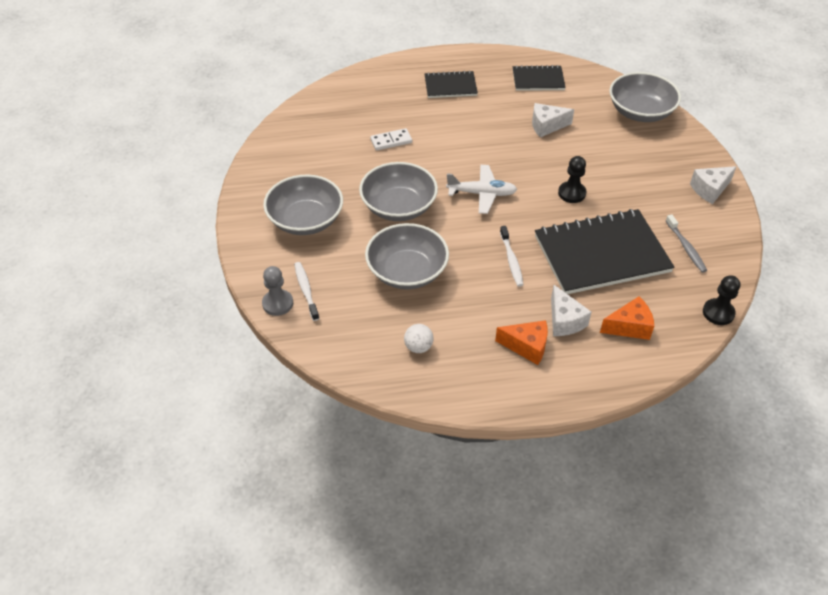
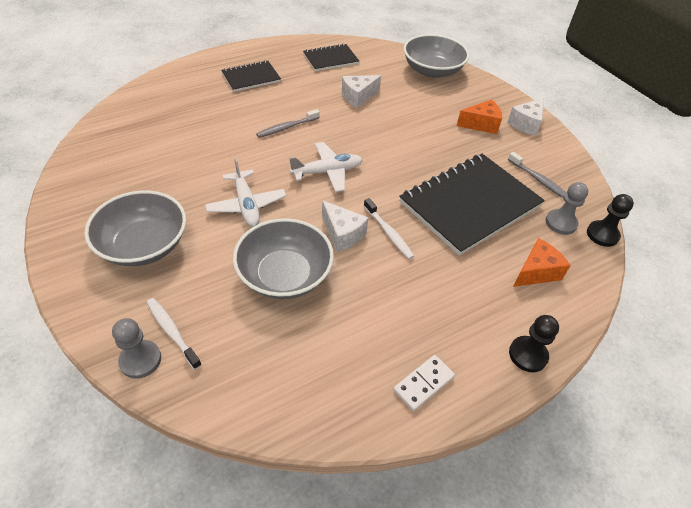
camera: 25 degrees left, 0 degrees up
(391, 141) = (211, 139): white domino -> white domino (423, 384)
(398, 207) = (246, 205): grey bowl -> white plane
(418, 347) = (335, 364): white ball -> none
(463, 143) = (287, 127): none -> grey toothbrush
(527, 346) = (451, 325): orange cheese -> orange cheese (481, 124)
(564, 320) = (473, 283): white cheese -> white cheese (342, 234)
(572, 193) = (412, 152): black pawn -> black pawn (528, 355)
(682, 292) = (561, 223): none -> grey pawn

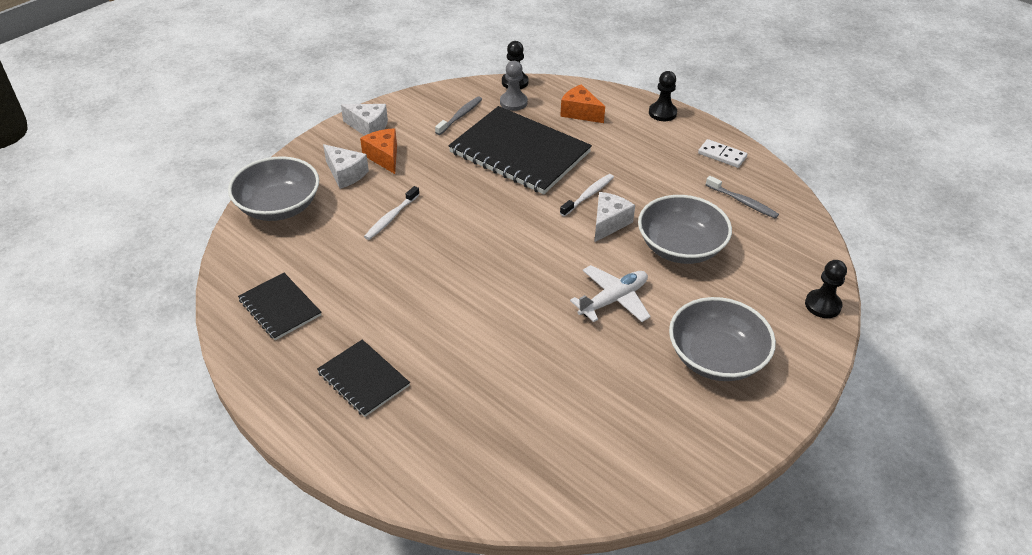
camera: 105 degrees left, 5 degrees down
(140, 360) = (822, 305): grey pawn -> black pawn
(172, 332) = (785, 296): white toothbrush -> white toothbrush (391, 218)
(287, 127) = (464, 307): grey toothbrush -> grey toothbrush (742, 202)
(327, 172) = (527, 253): white plane -> none
(358, 97) = (369, 260): white cheese -> white cheese (345, 174)

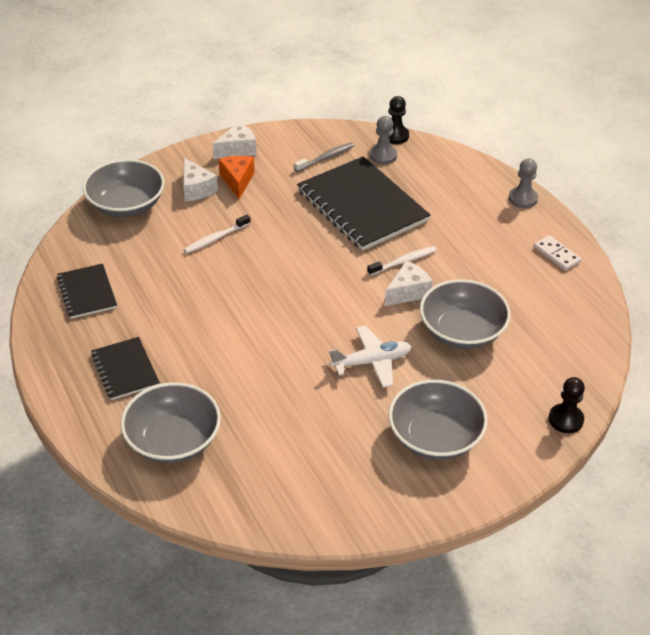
camera: 20 degrees right, 0 degrees up
(368, 127) = (237, 150): white cheese -> white cheese turned 75 degrees counterclockwise
(455, 441) = (173, 440): none -> grey bowl
(580, 113) = (441, 180): orange cheese -> none
(662, 113) = (523, 199): black pawn -> grey pawn
(742, 202) = (549, 304): grey toothbrush -> none

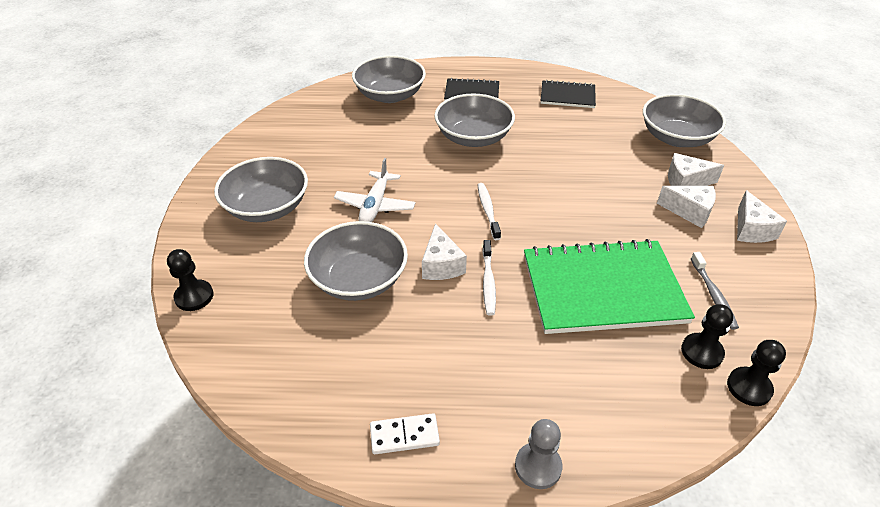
camera: 120 degrees right, 0 degrees up
(215, 337) = (473, 137): none -> grey bowl
(216, 238) = (600, 172): white toothbrush -> white toothbrush (488, 210)
(237, 181) = (689, 211): orange cheese -> white cheese
(362, 206) = (602, 289): black notebook -> green notebook
(383, 155) = (702, 352): grey pawn -> black pawn

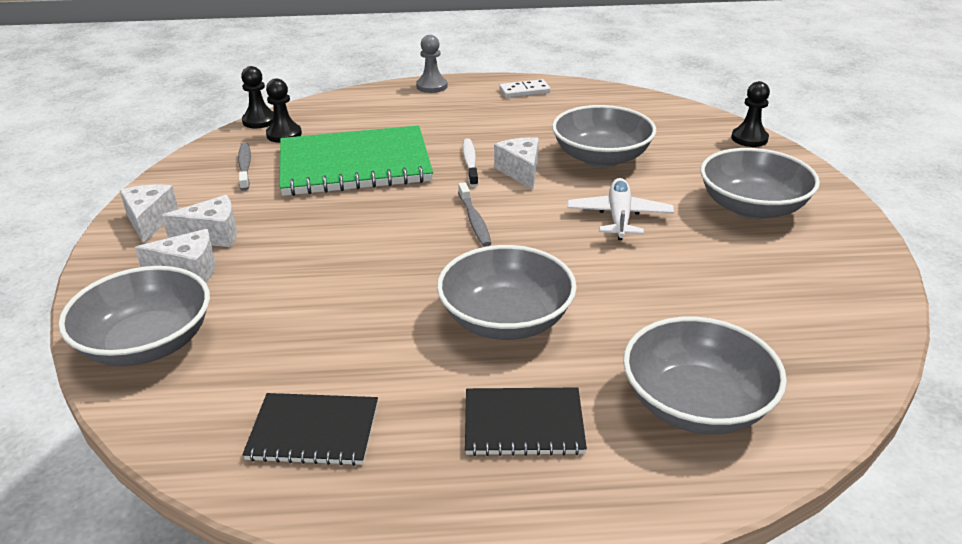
camera: 175 degrees right, 10 degrees down
(488, 210) = (474, 220): white toothbrush -> grey toothbrush
(689, 211) = (212, 235): white cheese -> white cheese turned 150 degrees clockwise

